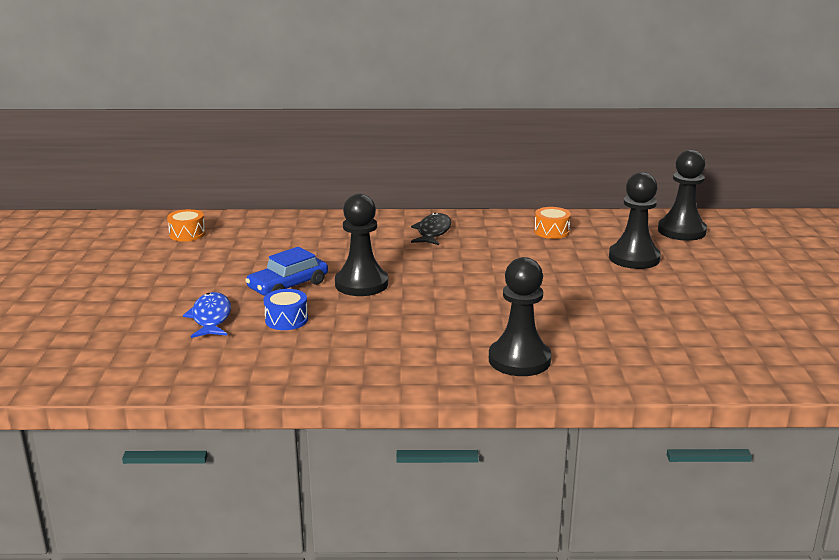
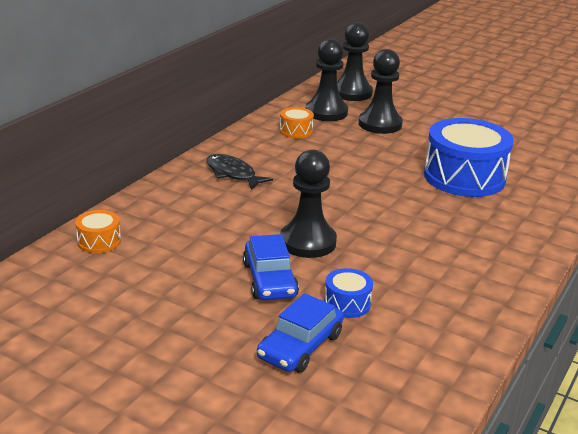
camera: 60 degrees left, 5 degrees up
(187, 234) = (51, 302): orange drum -> orange drum (99, 241)
(211, 318) = (300, 346): blue fish -> blue car
(519, 360) = (511, 225): black pawn -> black pawn (326, 112)
(586, 318) = (464, 177): none -> blue drum

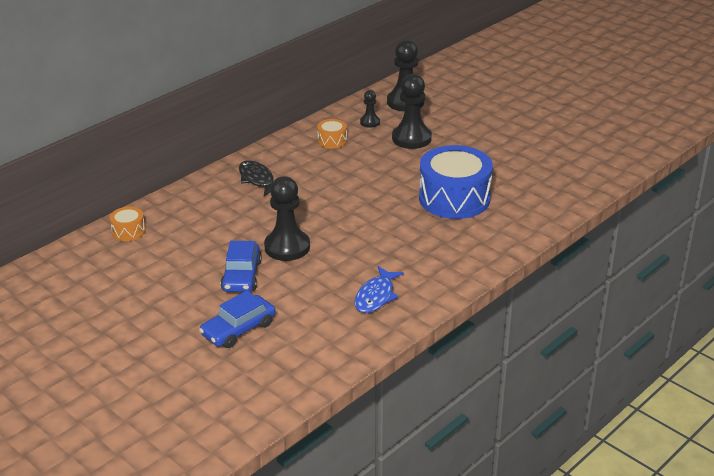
camera: 15 degrees right, 5 degrees up
(326, 112) = (370, 122): black pawn -> black pawn, size x0.52
(347, 303) = (290, 301): blue drum -> none
(447, 287) = (376, 296): none -> blue fish

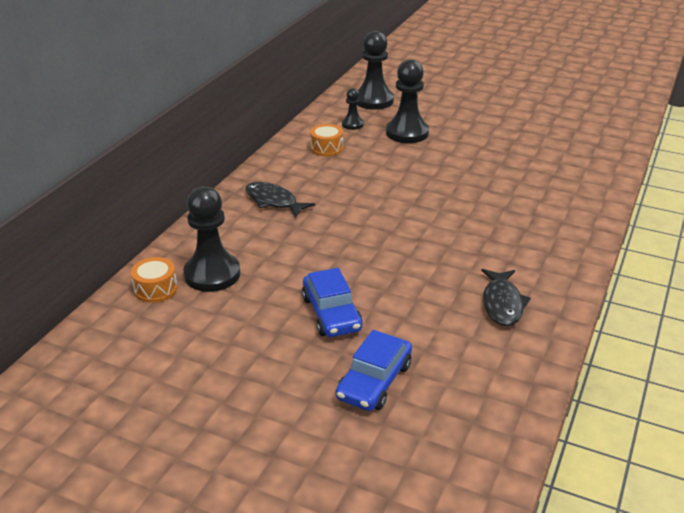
camera: 20 degrees left, 0 degrees up
(287, 247) = (360, 269): black pawn -> black pawn (212, 274)
(376, 296) = (502, 304): blue fish -> black fish
(454, 198) = (498, 183): blue drum -> none

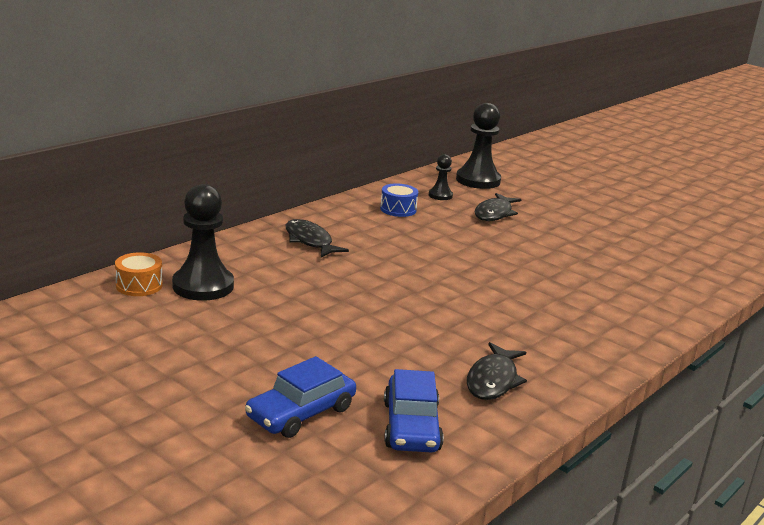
camera: 15 degrees right, 10 degrees down
(326, 148) = (398, 209): orange drum -> blue drum
(331, 313) = (299, 345): blue car -> blue car (411, 426)
(407, 133) = (494, 213): black pawn -> black fish

